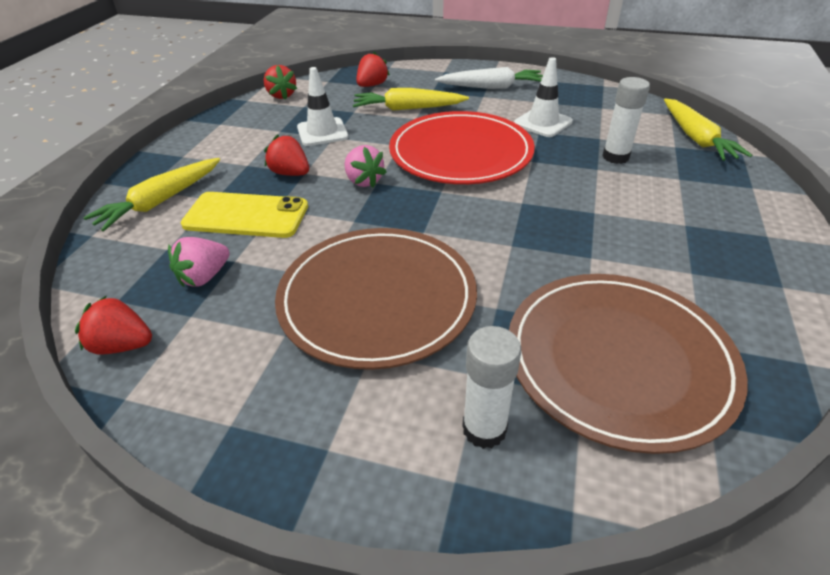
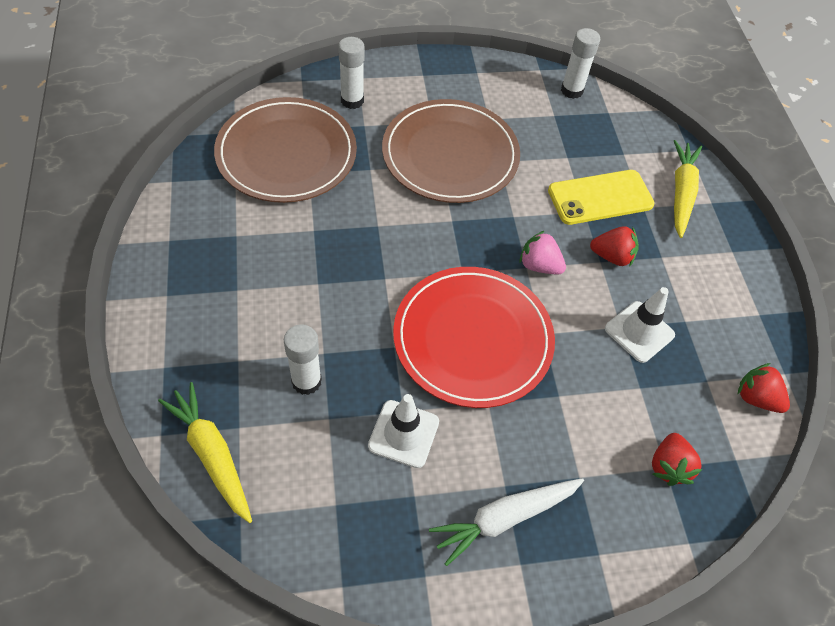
camera: 150 degrees right, 15 degrees up
(123, 345) = (571, 90): red strawberry -> white glue stick
(204, 277) = (574, 140): pink strawberry -> none
(407, 109) = (581, 415): yellow carrot -> none

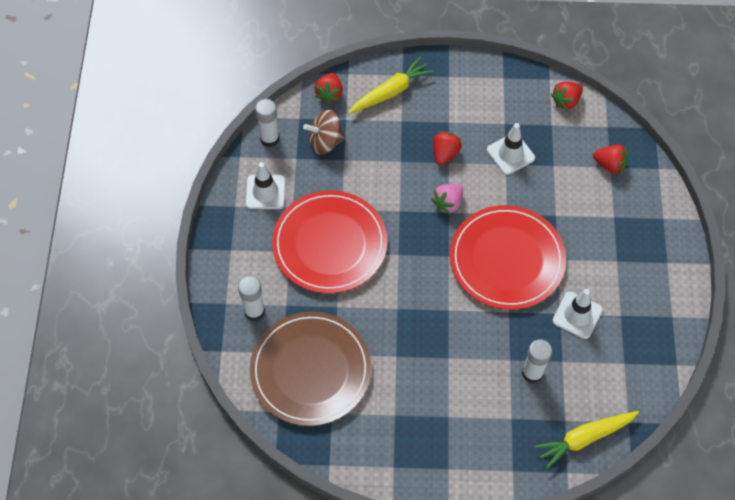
camera: 75 degrees left, 5 degrees up
(450, 155) = (329, 244): brown plate -> red plate
(502, 94) = (265, 192): none -> white traffic cone
(504, 518) = (638, 265): white carrot -> none
(585, 138) = (325, 142): none -> brown spinning top
(600, 198) = (388, 147): yellow phone -> none
(652, 135) = (329, 94): none -> red strawberry
(681, 193) = (391, 92): yellow carrot -> yellow carrot turned 120 degrees clockwise

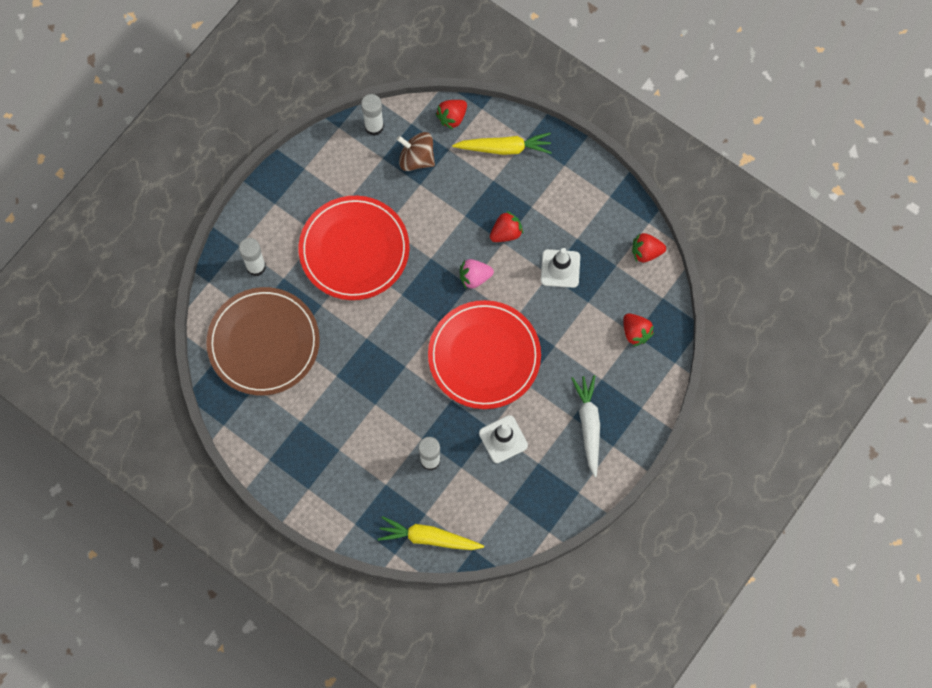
camera: 35 degrees right, 10 degrees up
(265, 192) = (336, 172): white traffic cone -> none
(634, 259) = (588, 425): none -> white carrot

